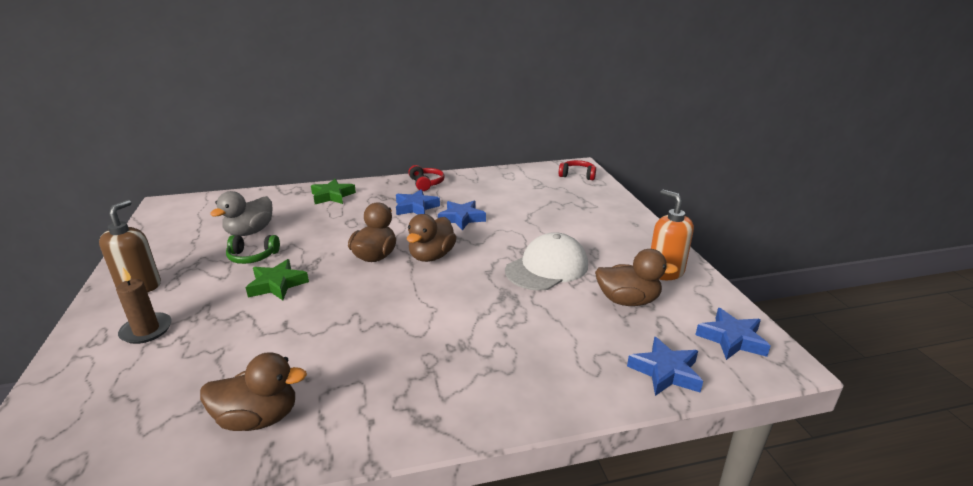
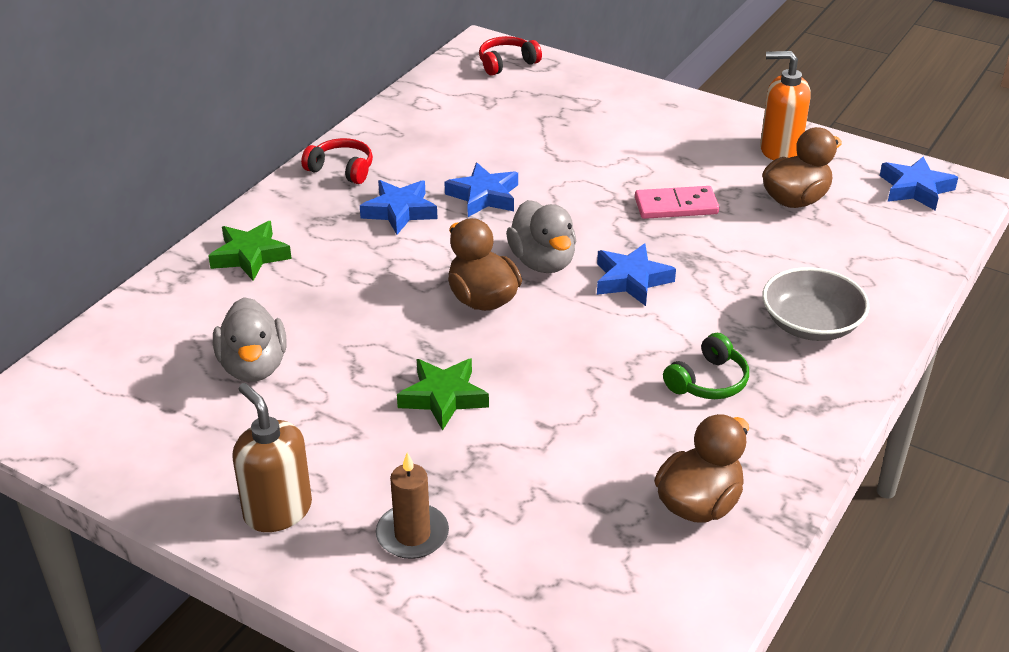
camera: 45 degrees left, 10 degrees up
(252, 256) = (336, 390): green headphones -> green headphones (708, 381)
(431, 256) = (542, 262): brown duck -> grey duck
(510, 370) = (811, 324): none -> grey bowl
(547, 268) = (676, 206): white cap -> pink domino
(665, 372) = (913, 248): blue star -> blue star (631, 280)

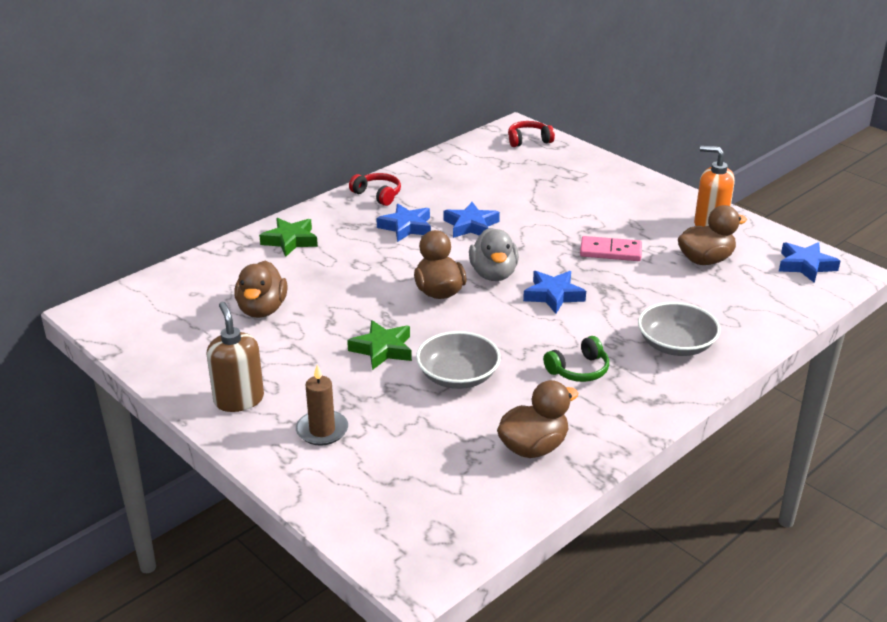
camera: 15 degrees right, 5 degrees down
(253, 366) = (262, 309): grey duck -> brown duck
(559, 418) = (458, 376): none -> grey bowl

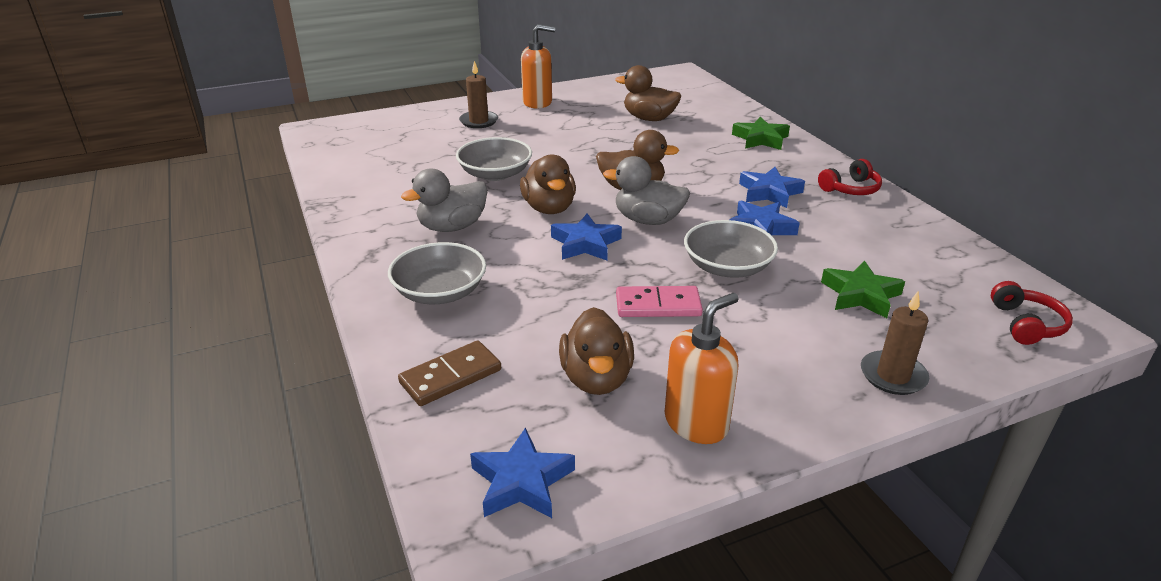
camera: 110 degrees right, 0 degrees up
(239, 400) = (537, 102): brown soap dispenser -> orange soap dispenser
(382, 349) = (558, 152): green star -> green star (860, 295)
(533, 447) = (378, 185): brown duck -> brown duck (549, 208)
(539, 232) = (727, 267): none -> grey bowl
(578, 370) = (452, 227): green headphones -> grey duck
(610, 252) = (658, 305): pink domino -> pink domino turned 60 degrees clockwise
(614, 175) = (893, 376): none -> brown candle
(756, 311) = (450, 376): none -> brown domino

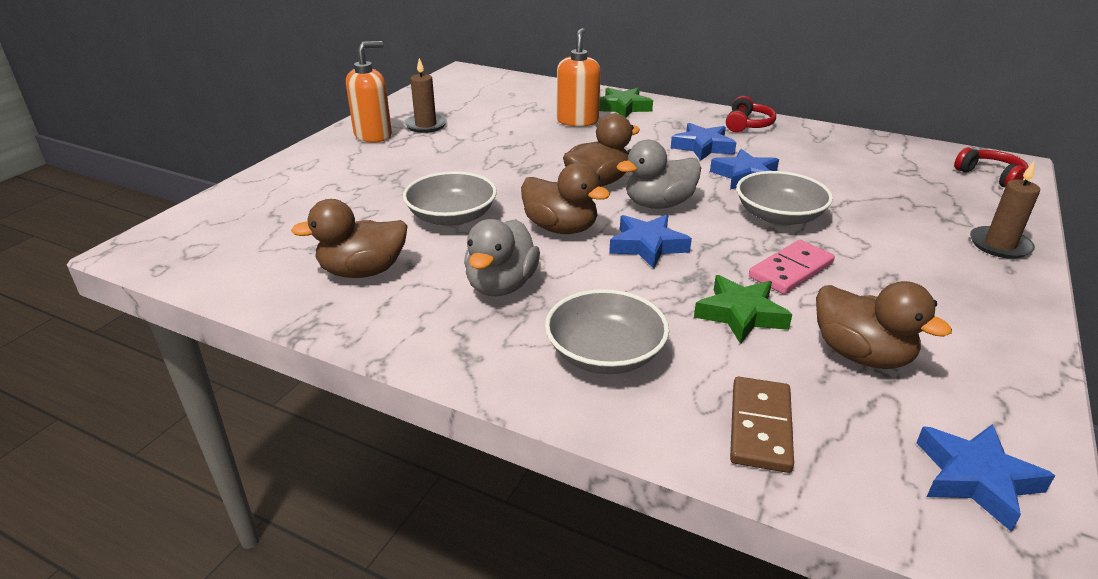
camera: 40 degrees left, 0 degrees up
(479, 121) = (341, 173): brown candle -> brown candle (426, 125)
(649, 119) = (506, 118): brown duck -> brown duck (363, 271)
(696, 423) = (976, 347): orange soap dispenser -> orange soap dispenser (577, 121)
(860, 295) = (887, 198): green star -> green star (740, 314)

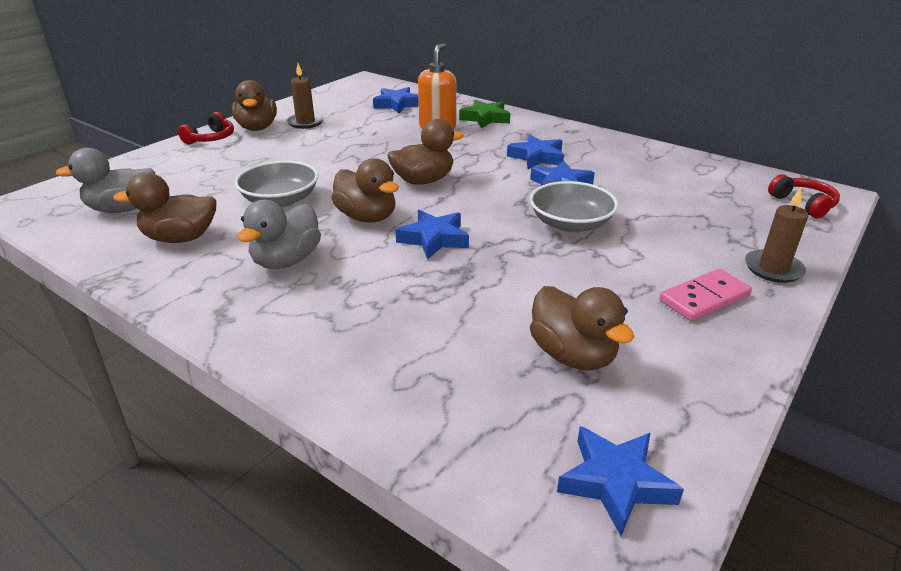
camera: 10 degrees right, 0 degrees up
(373, 135) = (257, 128): orange soap dispenser -> brown duck
(517, 98) = (397, 104): none -> blue star
(605, 354) = (339, 328): grey bowl -> none
(659, 204) = (466, 204): grey duck -> grey duck (122, 209)
(740, 314) = (481, 307): green star -> none
(747, 124) = (591, 140): red headphones -> red headphones (211, 138)
(760, 427) = (438, 408): brown domino -> none
(790, 270) = (552, 272): pink domino -> pink domino (704, 298)

